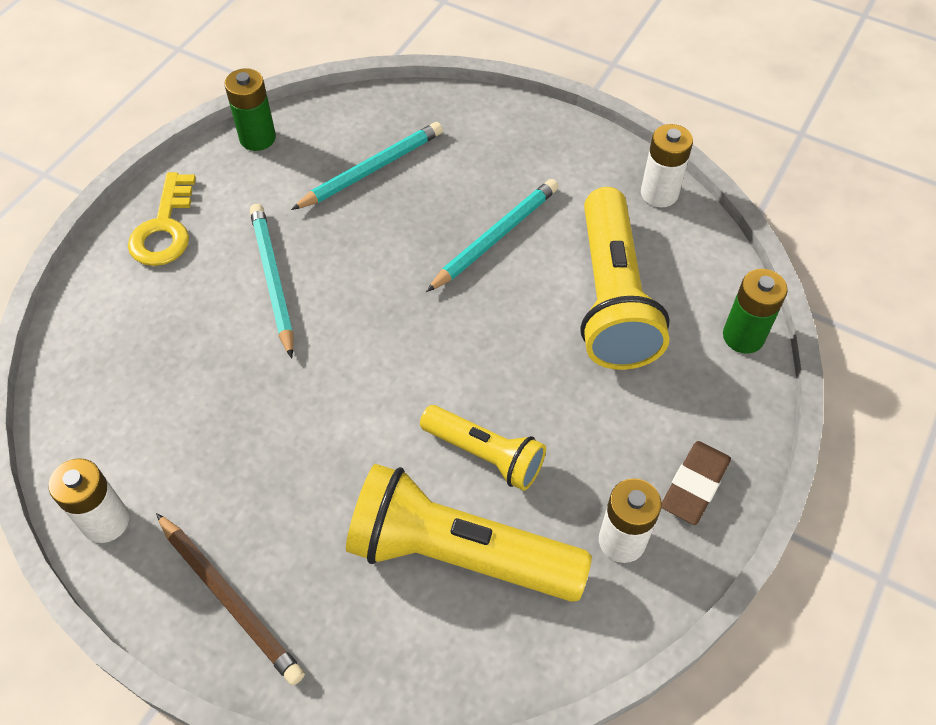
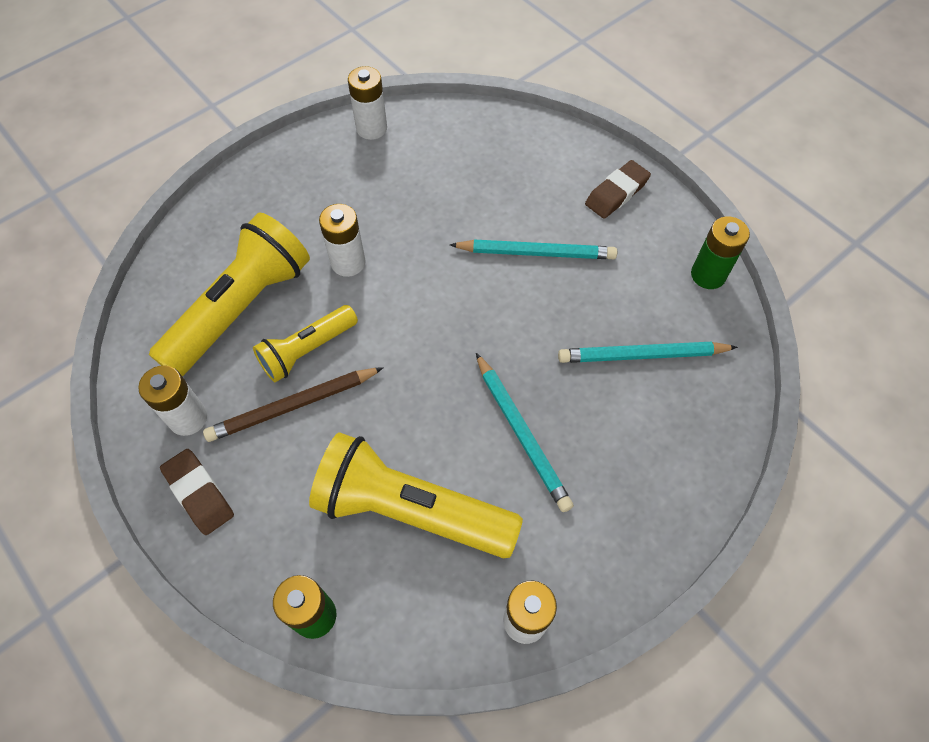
camera: 110 degrees right, 5 degrees up
(164, 228) = (616, 193): yellow key -> brown eraser
(230, 599) = (283, 179): brown pencil -> brown pencil (293, 406)
(348, 460) = (348, 262): none -> white battery
(372, 169) = (642, 355): turquoise pencil -> turquoise pencil turned 105 degrees clockwise

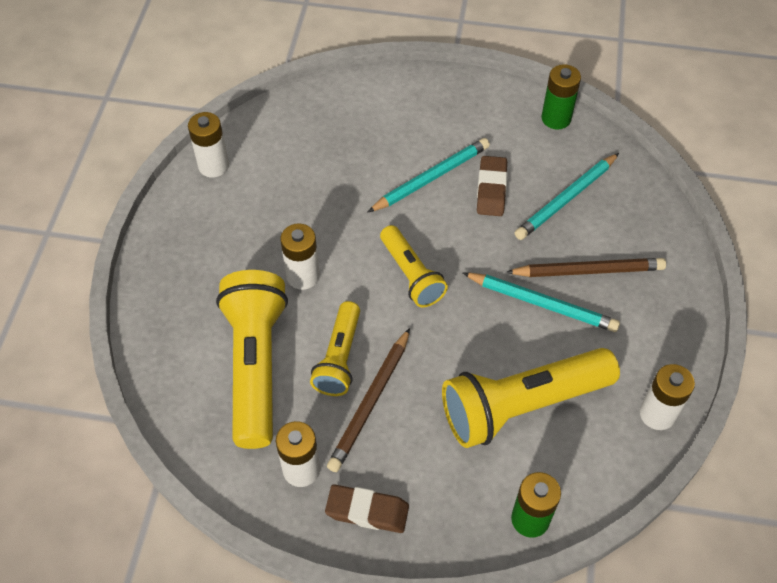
camera: 40 degrees left, 5 degrees down
(434, 324) = (411, 275): none -> yellow flashlight
(596, 436) = (588, 270): none -> brown pencil
(616, 193) = (444, 101): brown eraser -> brown eraser (491, 189)

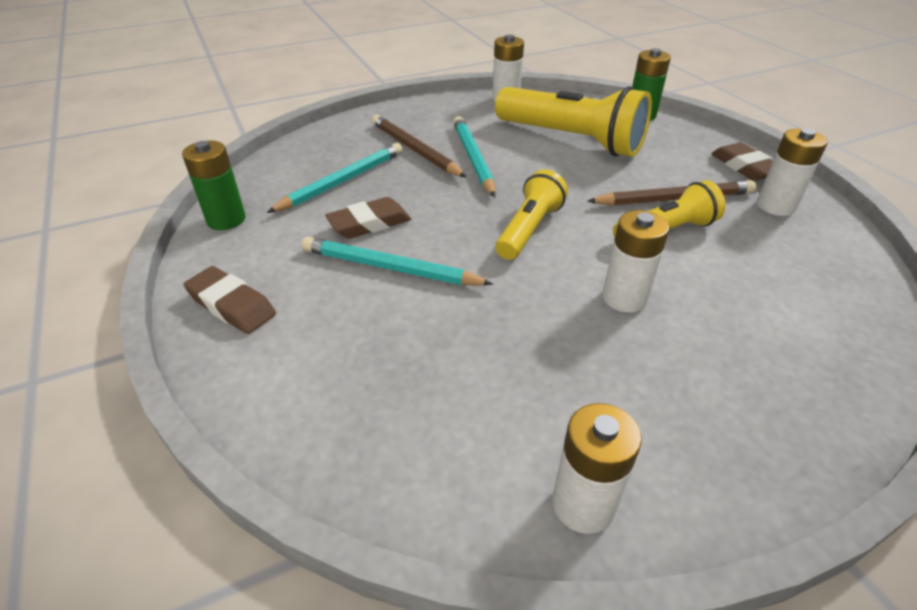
camera: 125 degrees left, 15 degrees down
(256, 366) = (752, 276): yellow flashlight -> none
(454, 96) = (232, 305): none -> brown eraser
(566, 199) = (342, 181): turquoise pencil -> turquoise pencil turned 60 degrees counterclockwise

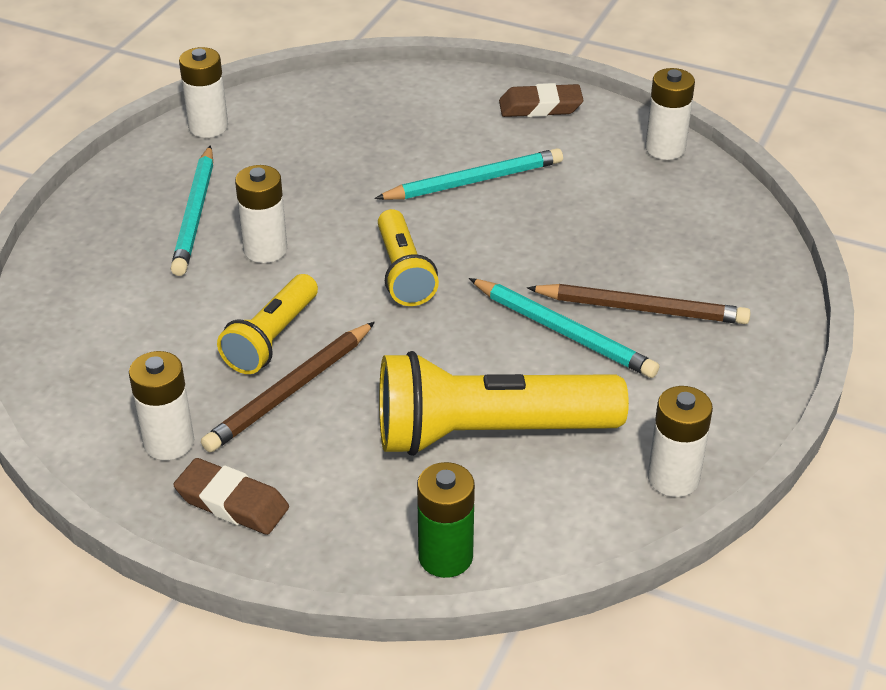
camera: 140 degrees right, 0 degrees up
(226, 220) = (665, 148): green battery -> white battery
(342, 181) = (643, 231): turquoise pencil -> turquoise pencil (195, 214)
(369, 224) = (547, 205): brown eraser -> none

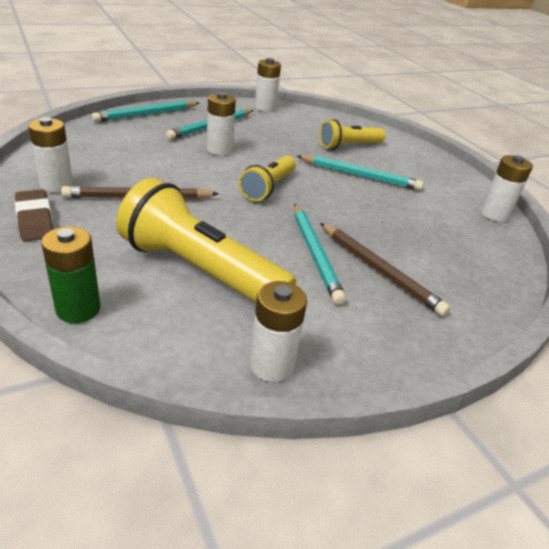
camera: 35 degrees right, 5 degrees down
(76, 249) = (146, 114): none -> turquoise pencil
(271, 338) = (166, 177): yellow flashlight -> yellow flashlight (348, 146)
(540, 107) = (439, 168): brown eraser -> none

